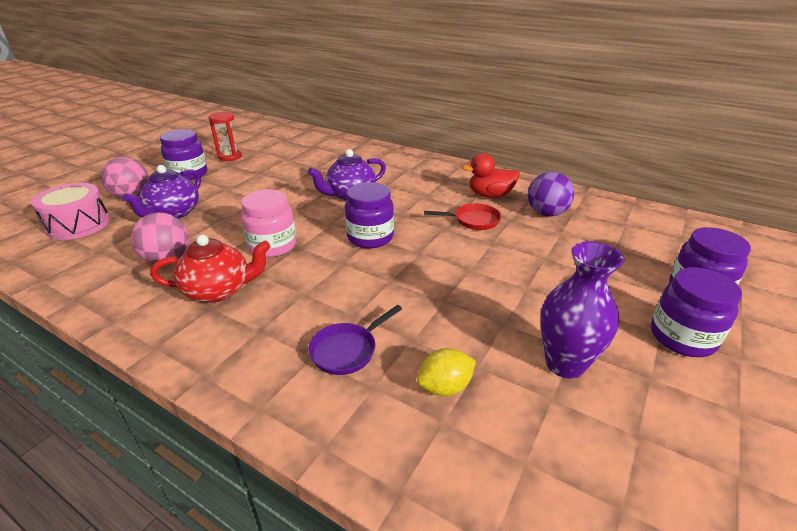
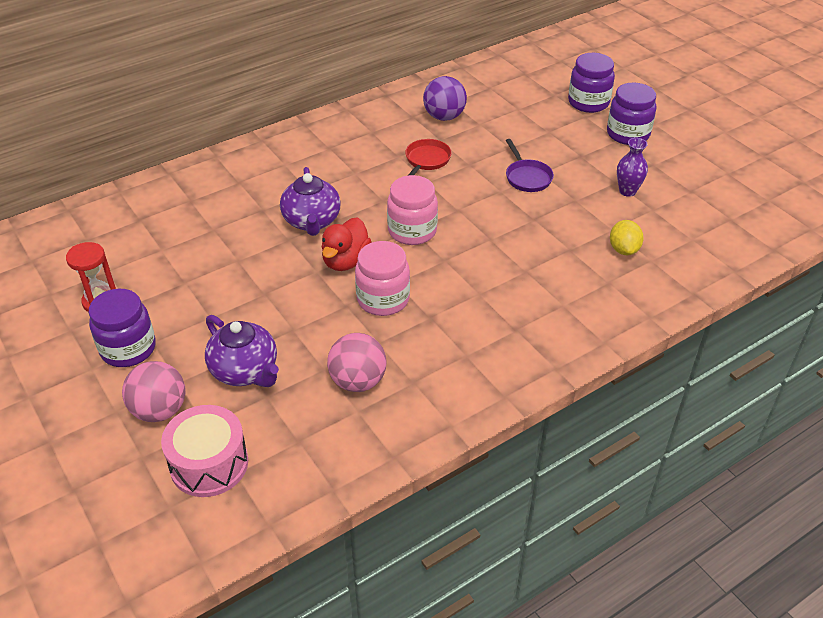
camera: 65 degrees left, 10 degrees up
(219, 290) = (441, 347): red teapot -> none
(347, 350) = (565, 285): purple pan -> purple pan (527, 177)
(370, 237) = (412, 231): purple jar -> pink jar
(490, 195) = (387, 133): red duck -> red duck (345, 261)
(565, 364) = (627, 191): purple vase -> purple vase, size x0.62

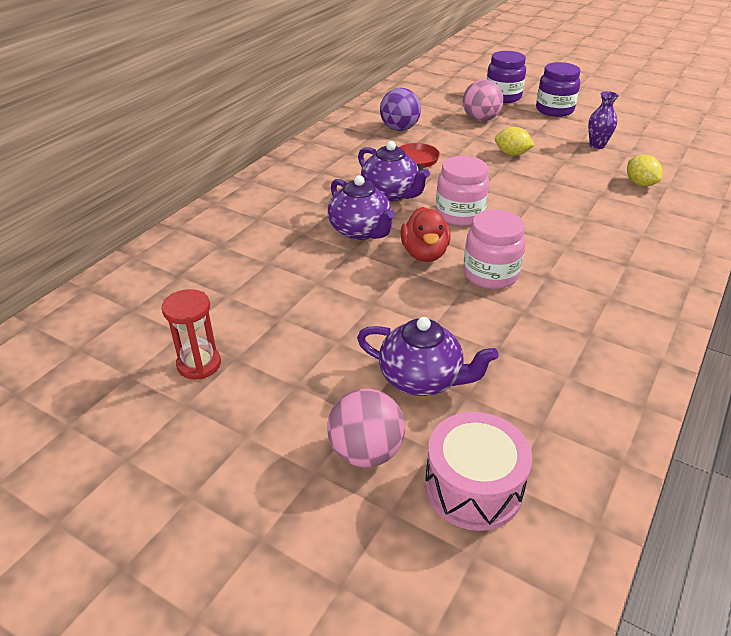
camera: 25 degrees left, 5 degrees down
(128, 349) = (273, 401): purple jar -> none
(358, 381) = (540, 350): pink ball -> pink ball (480, 119)
(370, 190) = (390, 194): none -> purple teapot
(527, 177) = (512, 154): purple pan -> yellow lemon

